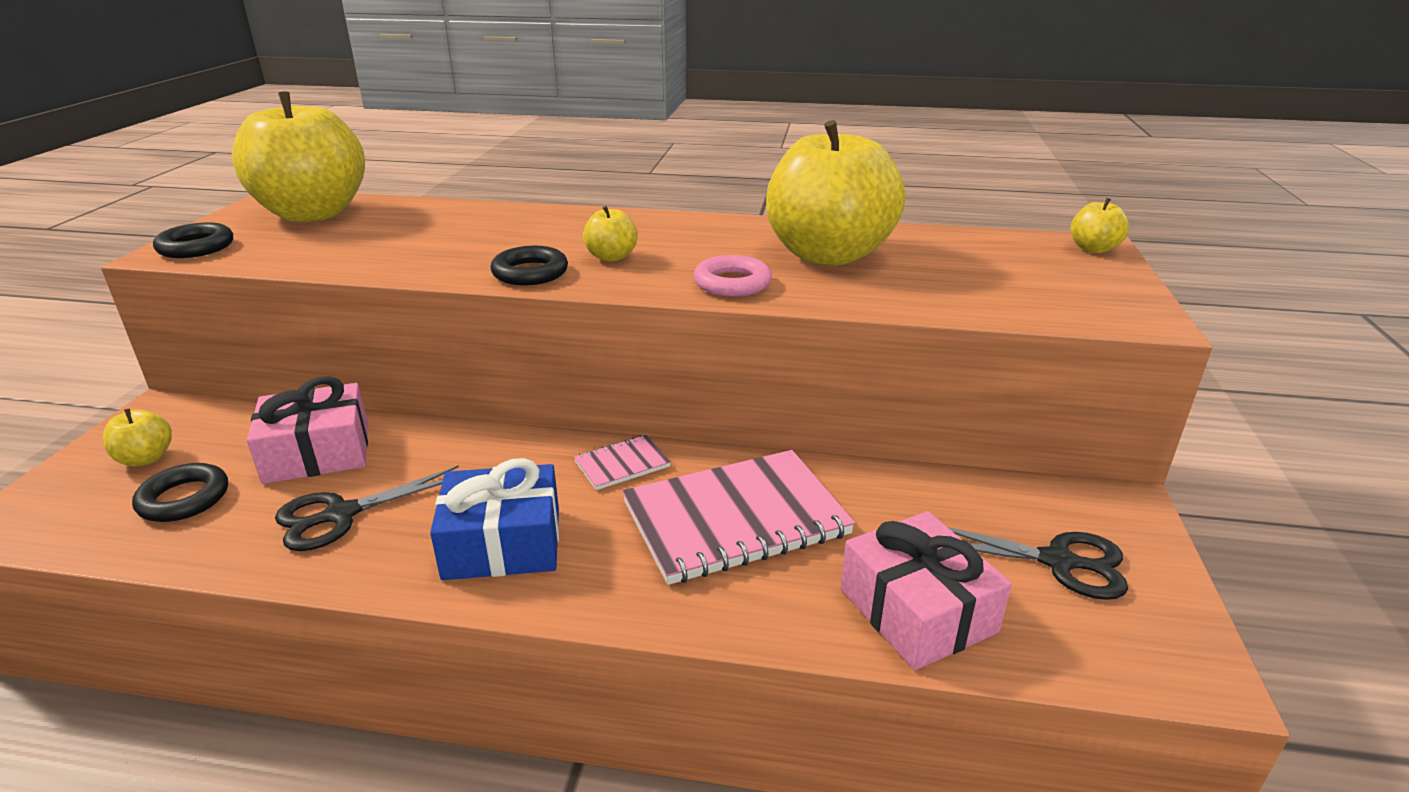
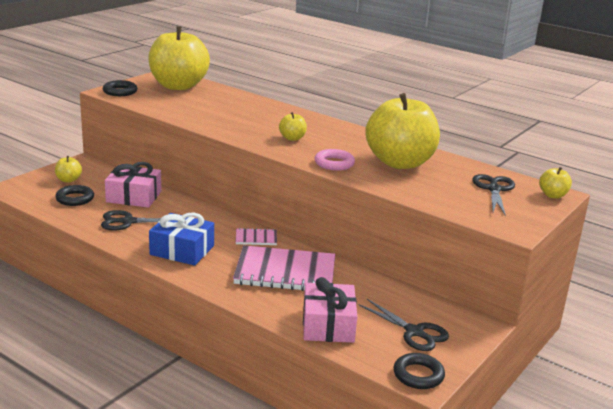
camera: 25 degrees right, 5 degrees down
(530, 273) = (248, 136): black ring -> black ring (418, 375)
(1012, 261) = (494, 189): none -> black scissors

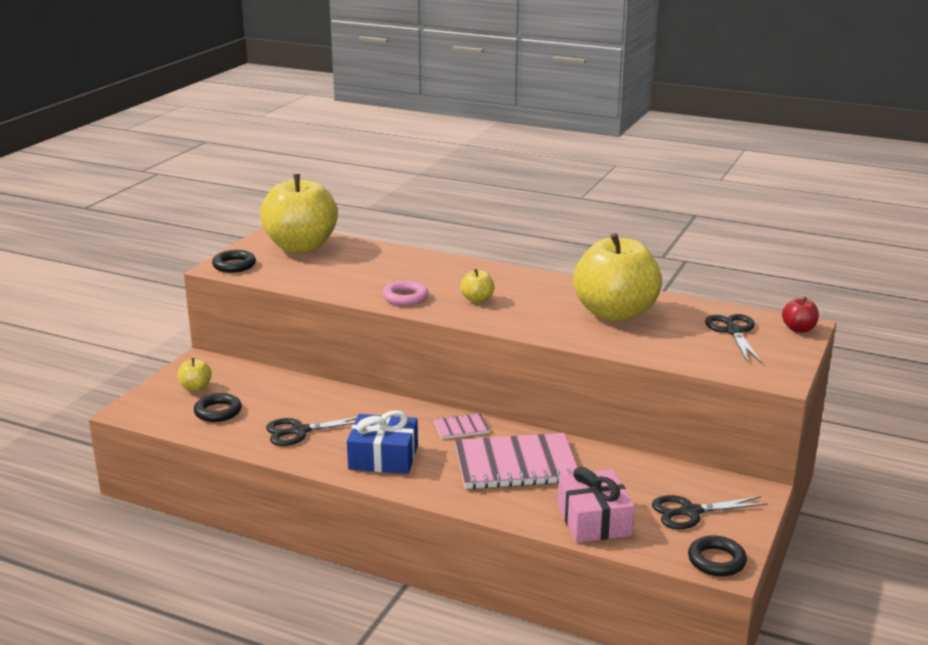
camera: 10 degrees left, 0 degrees up
(134, 197) = (288, 397): pink gift -> none
(334, 163) = (543, 326): pink ring -> pink ring (405, 297)
(414, 332) = (690, 512): black scissors -> black scissors turned 135 degrees clockwise
(552, 195) = (798, 329): yellow apple -> red apple

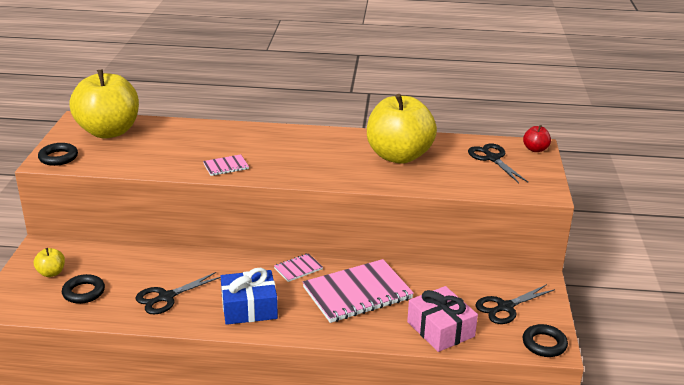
camera: 20 degrees left, 5 degrees up
(405, 297) = (226, 166): pink ring -> pink notebook
(477, 299) = (286, 160): yellow apple -> none

